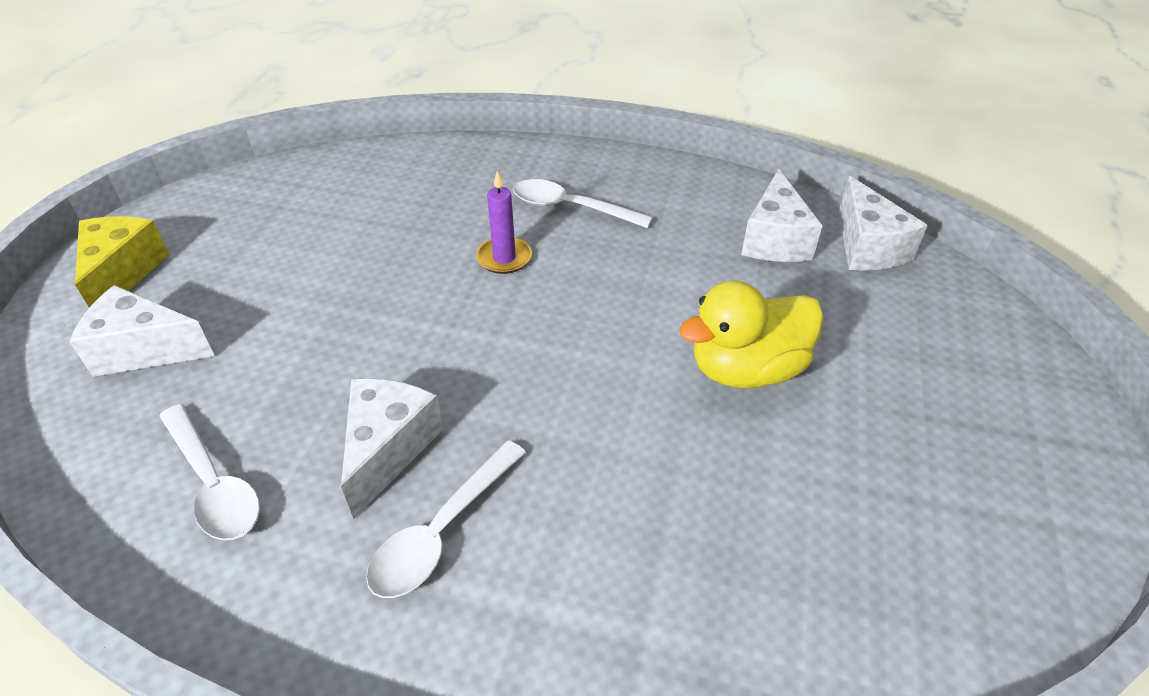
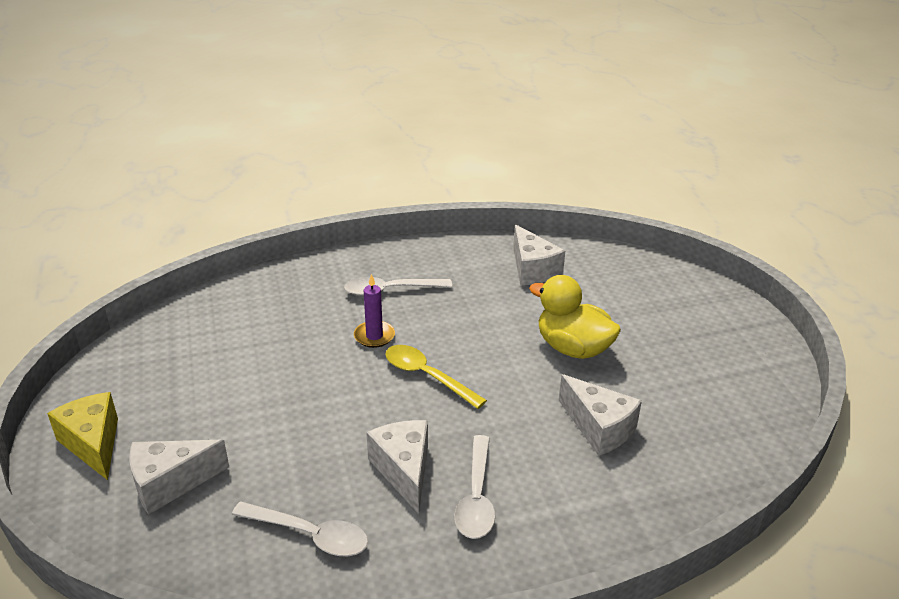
camera: 30 degrees left, 10 degrees down
(522, 333) = (427, 376): none -> yellow spoon
(746, 369) = (573, 348): yellow duck -> yellow duck turned 90 degrees clockwise
(867, 247) = (587, 257): white cheese -> white cheese (599, 428)

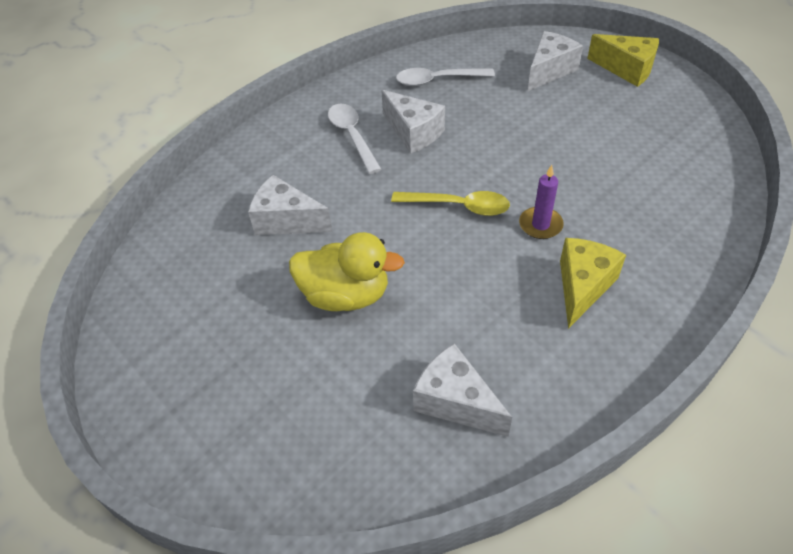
camera: 155 degrees right, 15 degrees up
(390, 290) = (582, 286): white spoon -> yellow cheese

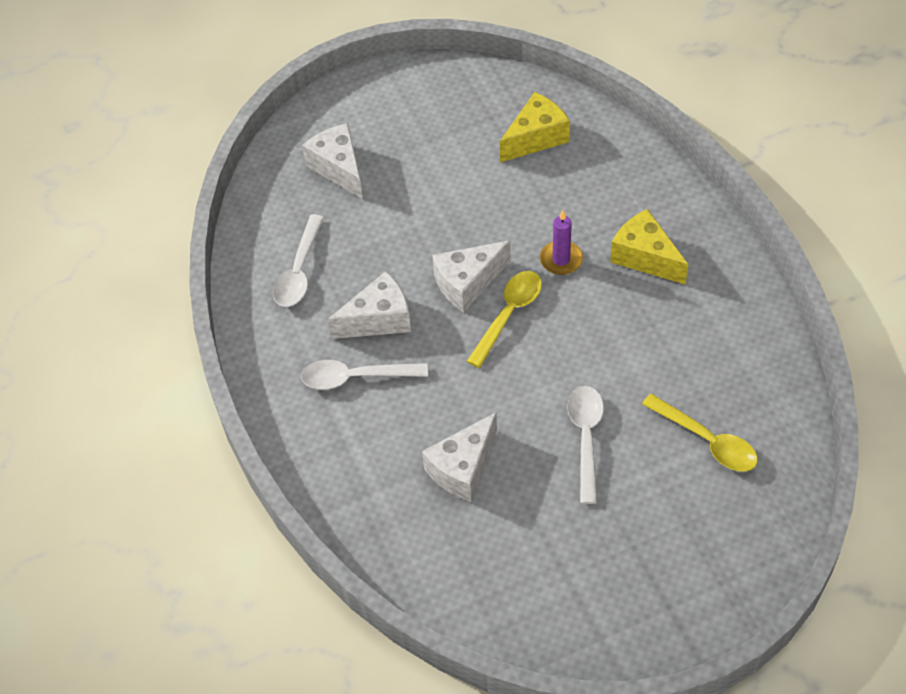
camera: 70 degrees left, 5 degrees up
(346, 295) = (586, 438): yellow duck -> white spoon
(377, 396) = (707, 441): none -> yellow spoon
(455, 402) = (730, 386): white cheese -> white cheese (467, 283)
(626, 69) = (373, 106): yellow cheese -> yellow cheese (536, 138)

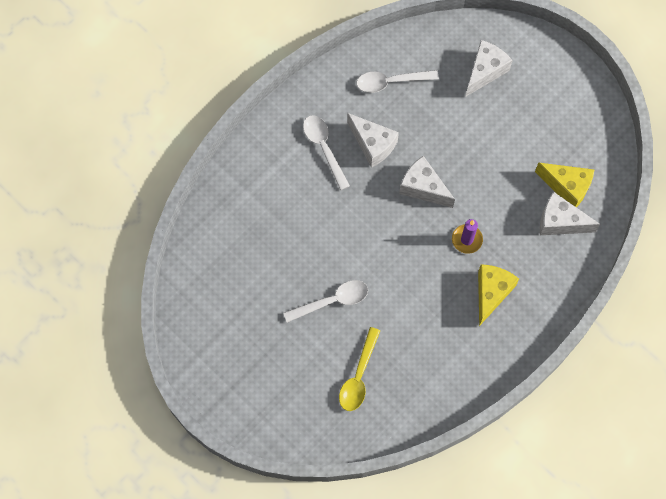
camera: 65 degrees right, 15 degrees up
(462, 468) = (283, 235): white cheese -> white cheese (560, 222)
(508, 314) = (408, 222): yellow spoon -> none

